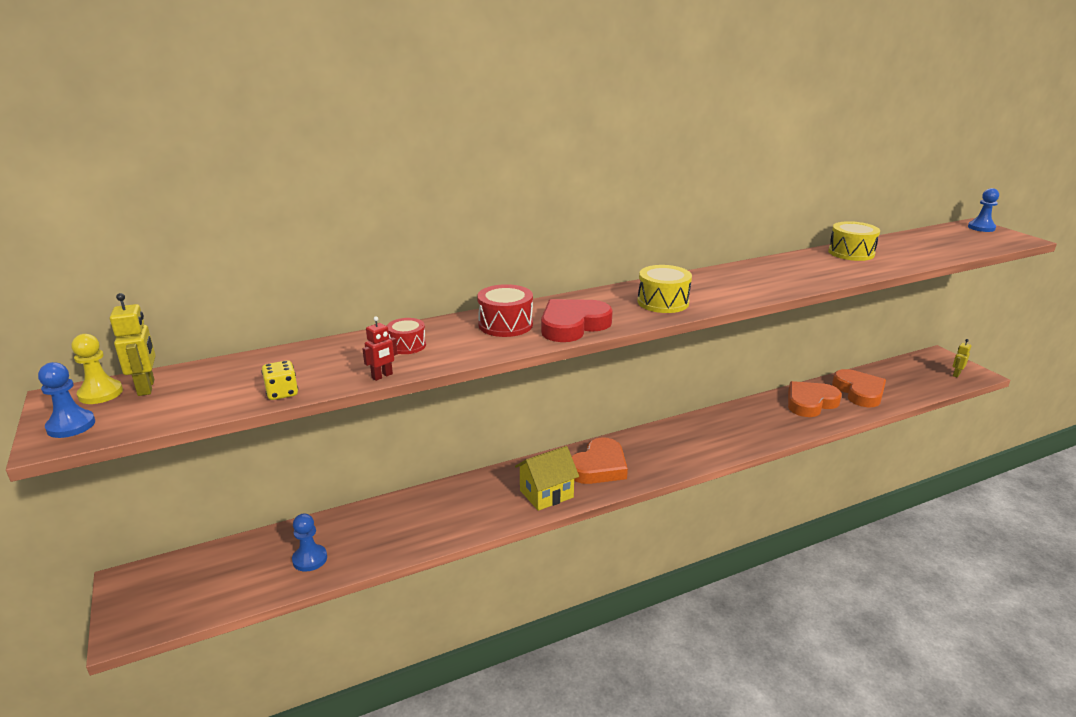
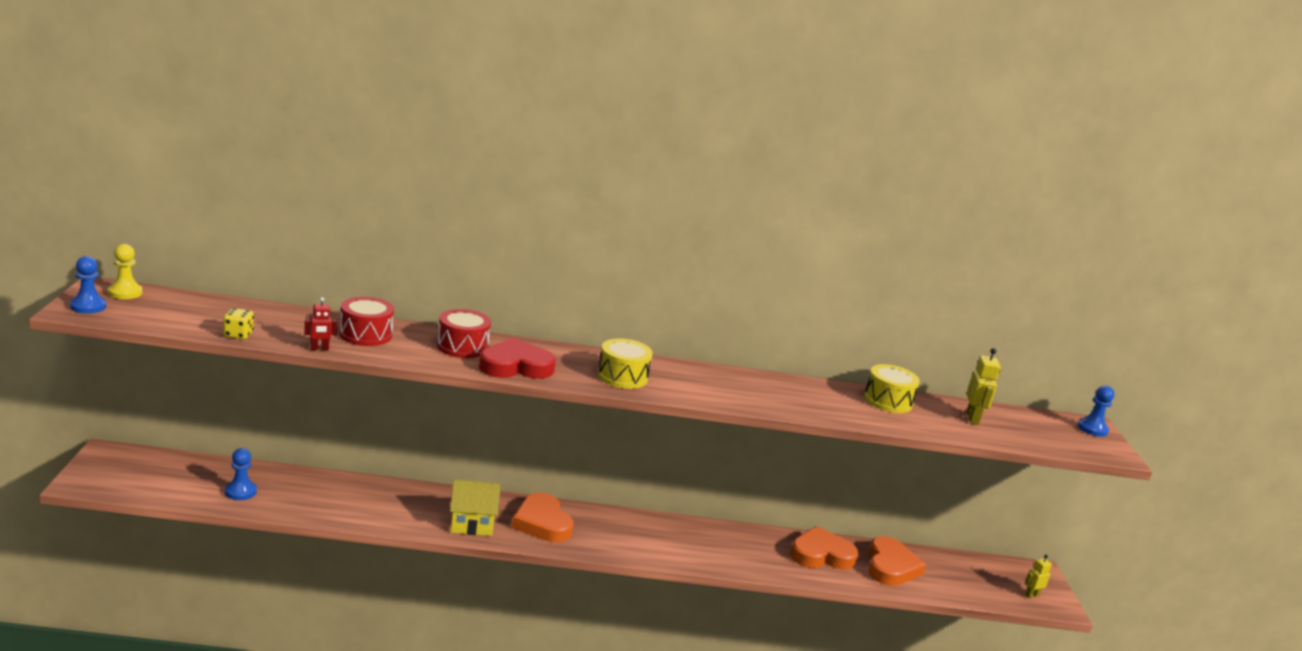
camera: 20 degrees right, 5 degrees down
(147, 387) = (157, 299): yellow robot -> yellow robot (973, 418)
(407, 345) = (365, 334): red drum -> red drum, size x1.55
(599, 467) = (542, 523): orange heart -> orange heart turned 90 degrees clockwise

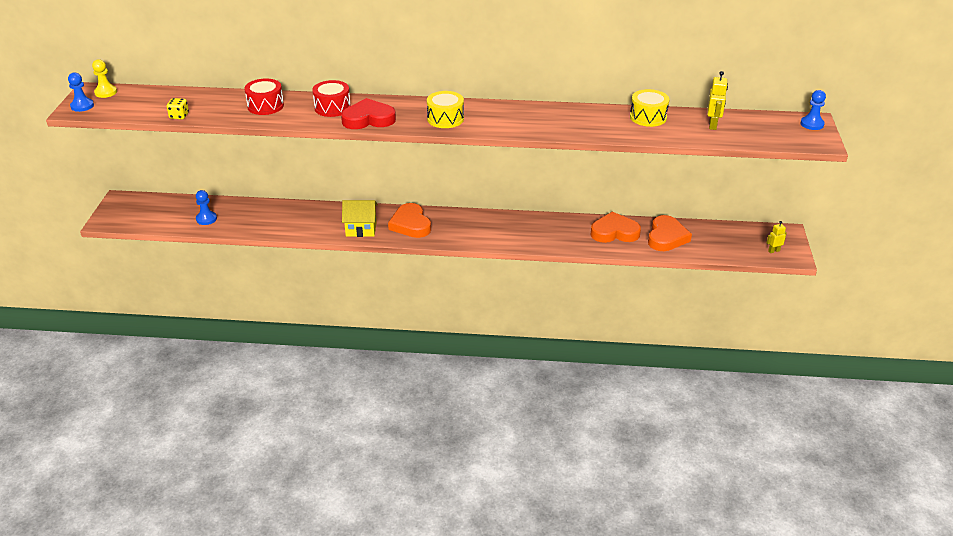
camera: 10 degrees right, 15 degrees up
(319, 349) = (233, 121): red robot -> none

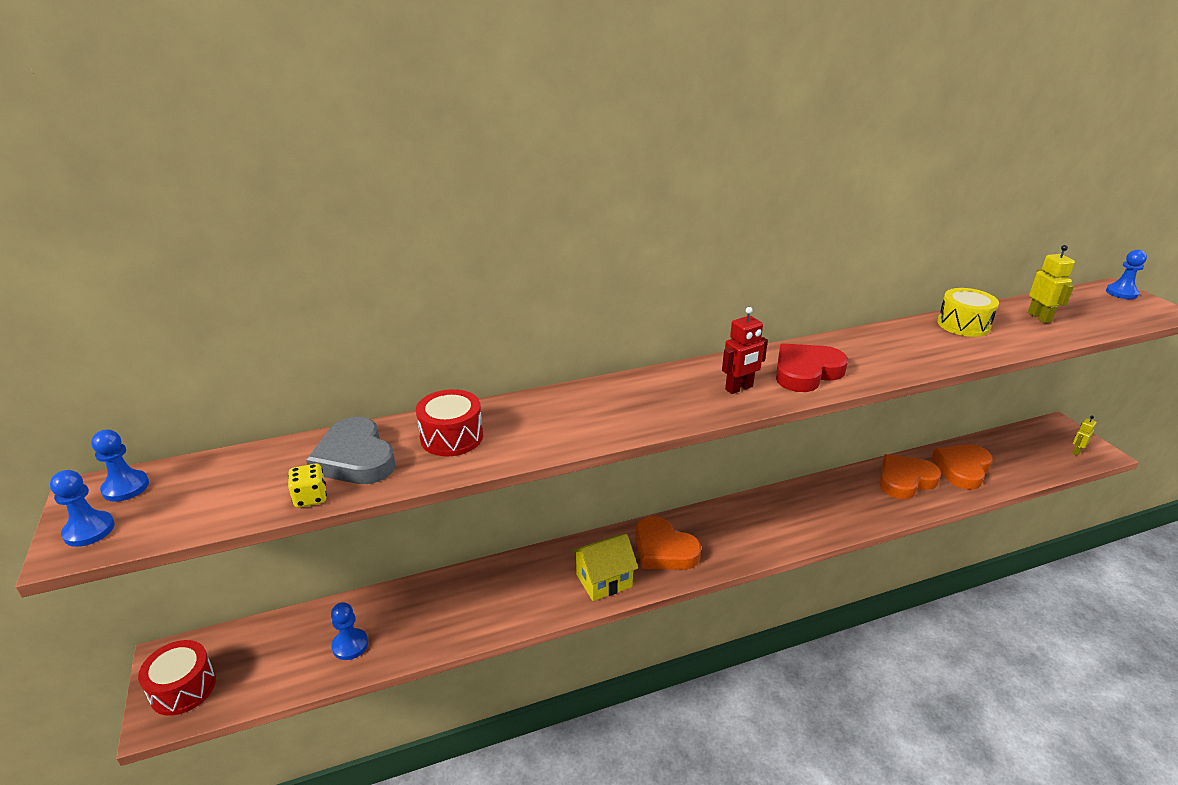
camera: 25 degrees left, 5 degrees down
(106, 92) = (126, 487): yellow pawn -> blue pawn
(212, 104) = (355, 458): none -> grey heart
(332, 108) = (561, 412): red drum -> red drum (183, 688)
(368, 119) = (635, 417): red heart -> red heart (806, 372)
(445, 119) = (739, 388): yellow drum -> red robot
(666, 237) = (962, 469): orange heart -> orange heart turned 135 degrees counterclockwise

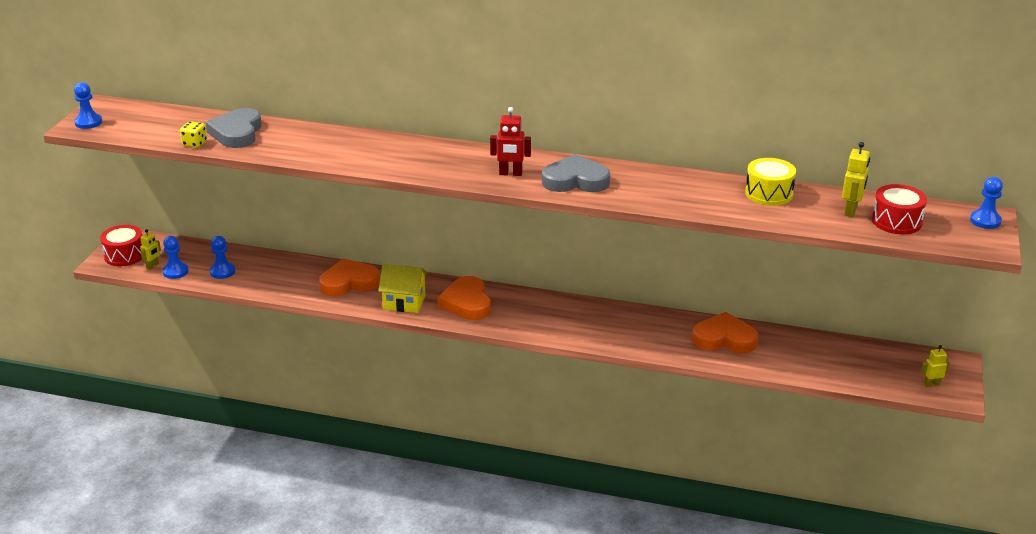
camera: 35 degrees right, 0 degrees up
(126, 487) = (120, 109): blue pawn -> blue pawn (175, 272)
(242, 685) = (153, 266): none -> yellow robot
(451, 437) = (299, 140): red drum -> red drum (896, 221)
(806, 372) = (575, 180): red heart -> grey heart
(962, 469) = (791, 352): orange heart -> orange heart (349, 282)

